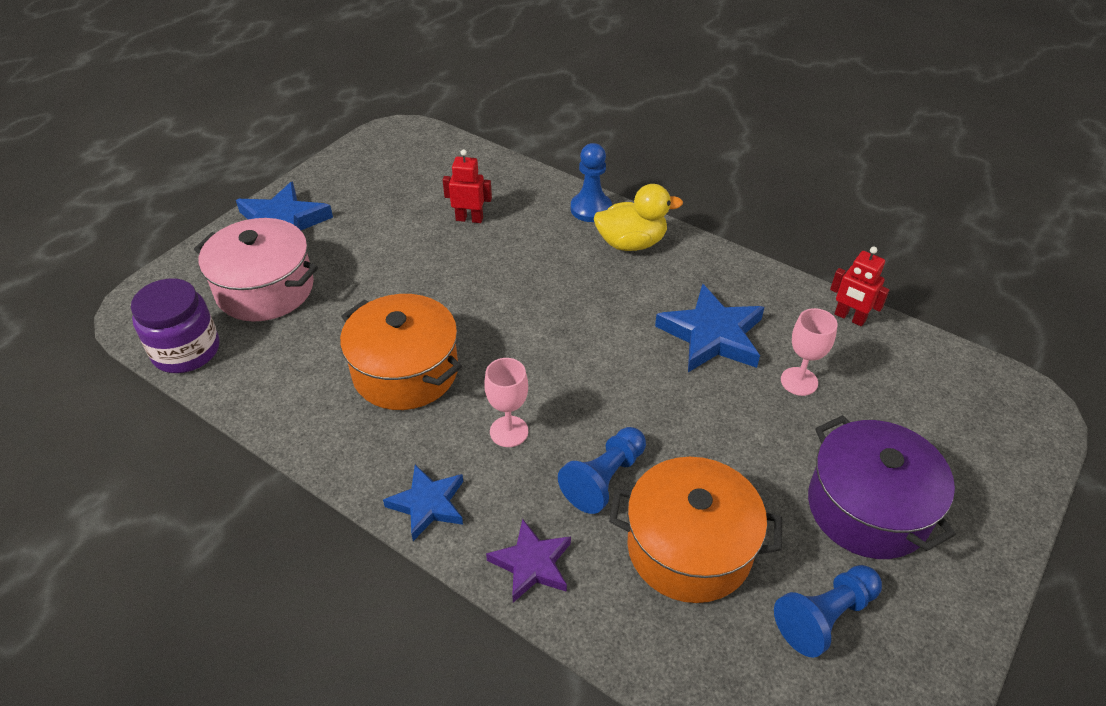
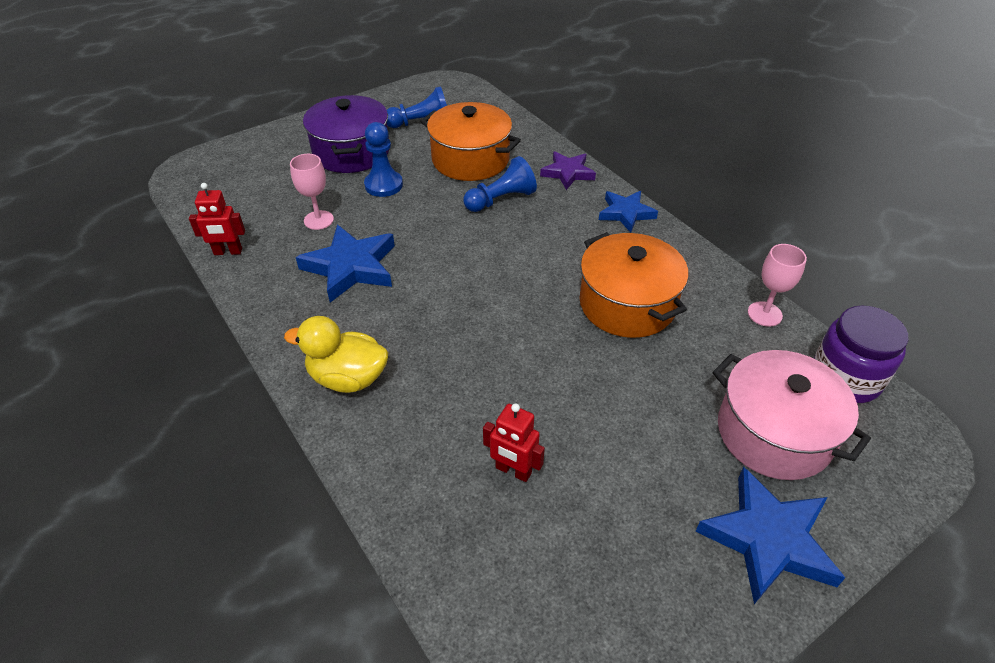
camera: 160 degrees left, 0 degrees up
(509, 431) = (554, 240): pink goblet -> pink goblet (764, 314)
(591, 209) = (358, 441): blue pawn -> blue pawn (383, 185)
(849, 318) = (228, 252): red robot -> red robot turned 120 degrees clockwise

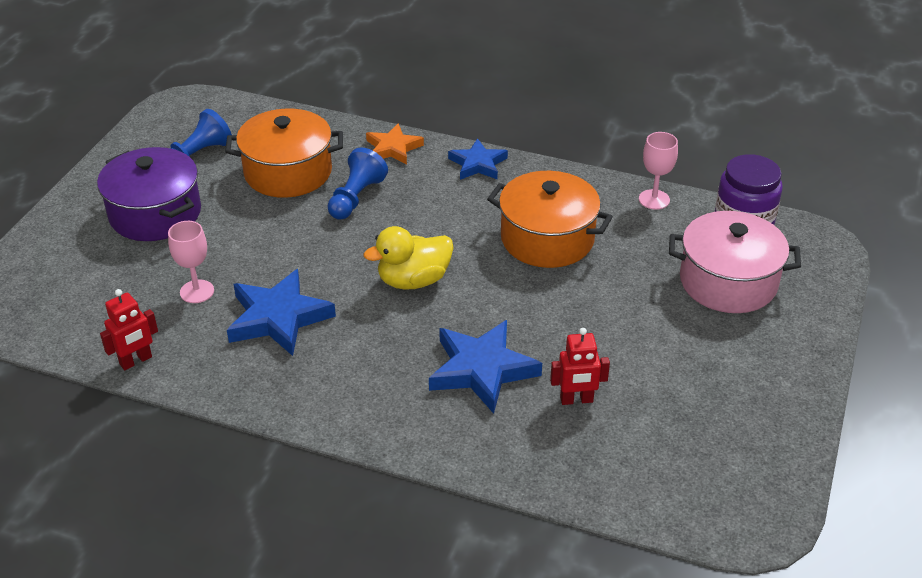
camera: 35 degrees left, 5 degrees down
(348, 378) = (377, 405): yellow duck -> yellow duck (413, 280)
(383, 185) = (226, 231): blue pawn -> none
(568, 173) = (393, 148): purple star -> orange star
(768, 539) = (778, 351): blue star -> blue star (481, 370)

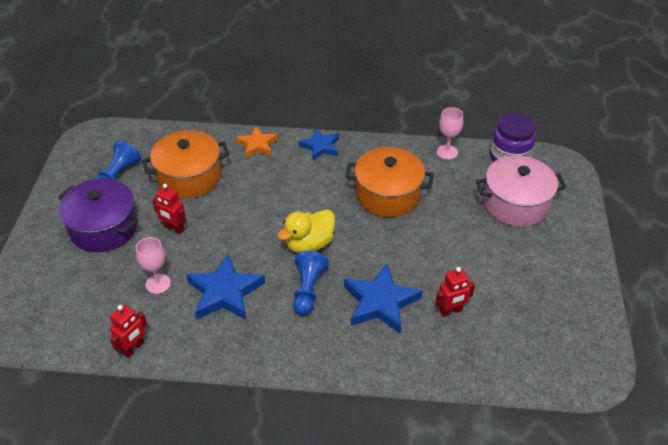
camera: 15 degrees left, 5 degrees up
(243, 230) = (174, 228): none -> red robot
(356, 198) = (245, 188): blue pawn -> blue pawn (308, 290)

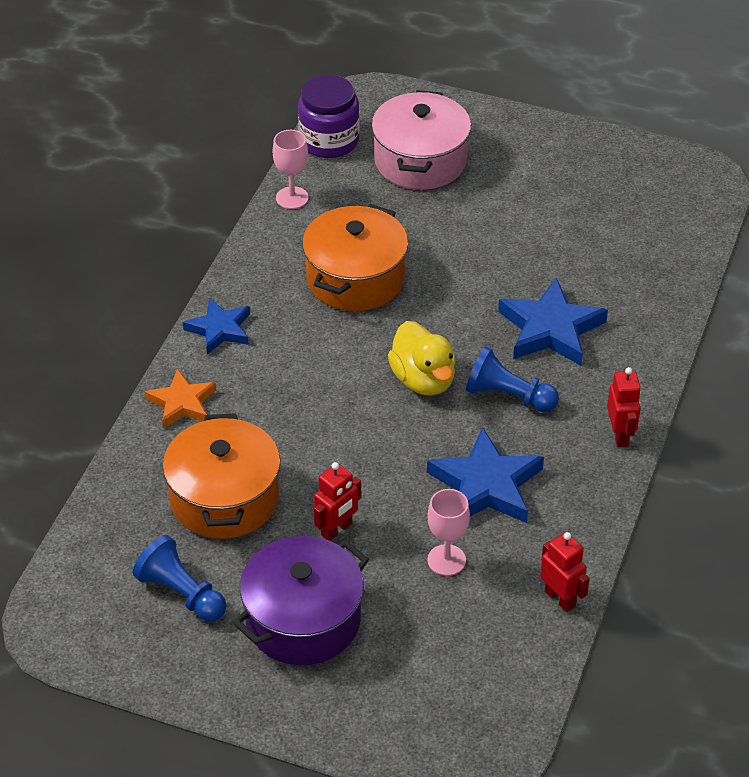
camera: 75 degrees left, 0 degrees up
(451, 311) = (583, 268): red robot -> red robot (620, 435)

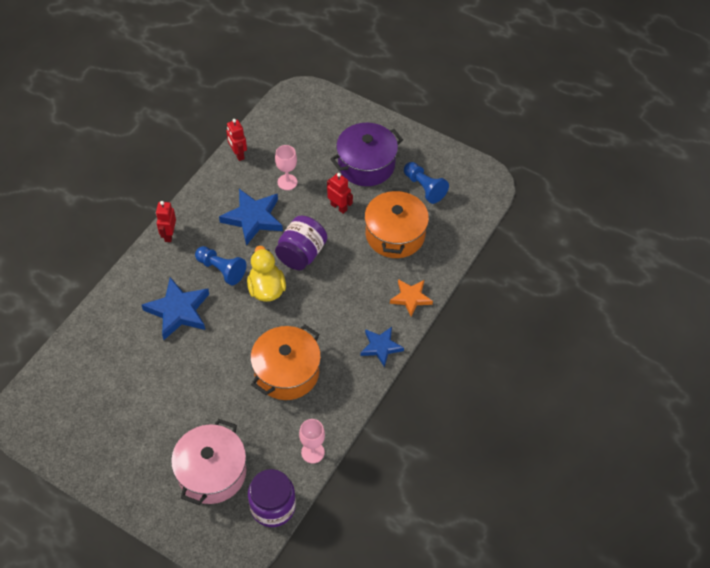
camera: 170 degrees left, 10 degrees up
(337, 530) = (339, 207): red robot -> red robot turned 75 degrees clockwise
(382, 440) = (301, 254): none -> purple jar

